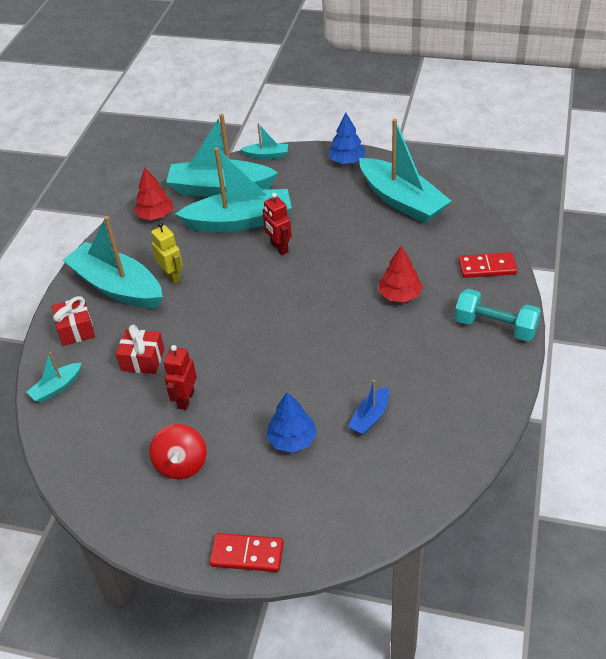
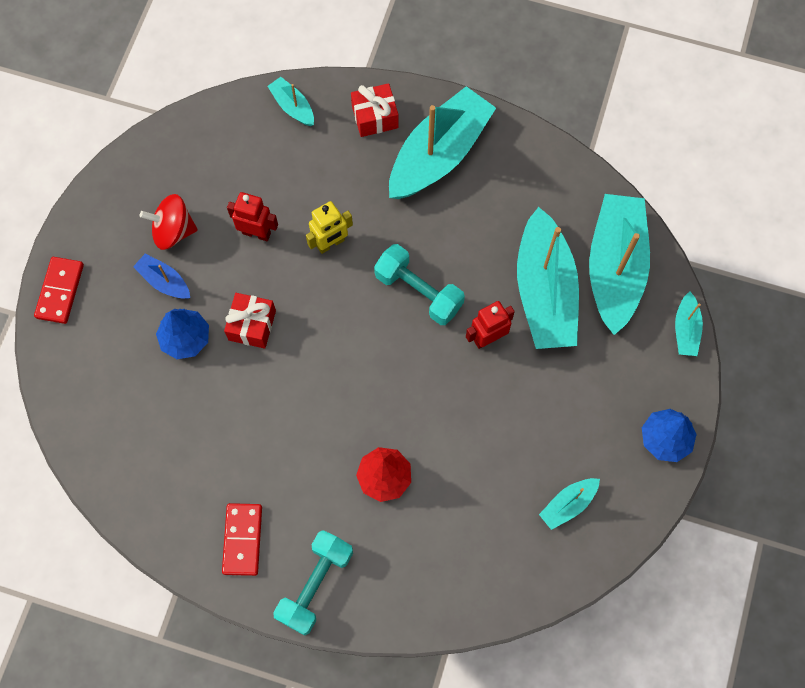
camera: 90 degrees right, 25 degrees up
(143, 360) = (319, 188): red gift -> red gift (252, 325)
(155, 215) = (566, 190): red tree -> none
(172, 276) = (449, 213): yellow robot -> yellow robot (330, 244)
(241, 289) = (418, 291): none -> turquoise dumbbell
(370, 417) = (201, 420): blue boat -> blue boat (164, 281)
(402, 201) = (568, 504): turquoise boat -> turquoise boat, size x0.45
(487, 267) = (421, 596): red domino -> red domino (243, 539)

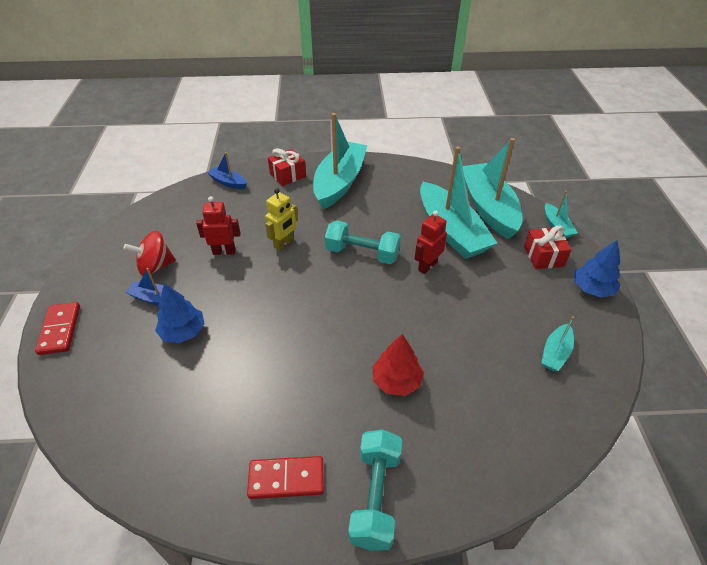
camera: 20 degrees left, 25 degrees down
(243, 539) = (286, 478): red domino -> red domino turned 75 degrees counterclockwise
(252, 325) = (239, 307): red gift -> red gift (543, 256)
(292, 106) = (228, 182): turquoise boat -> blue boat

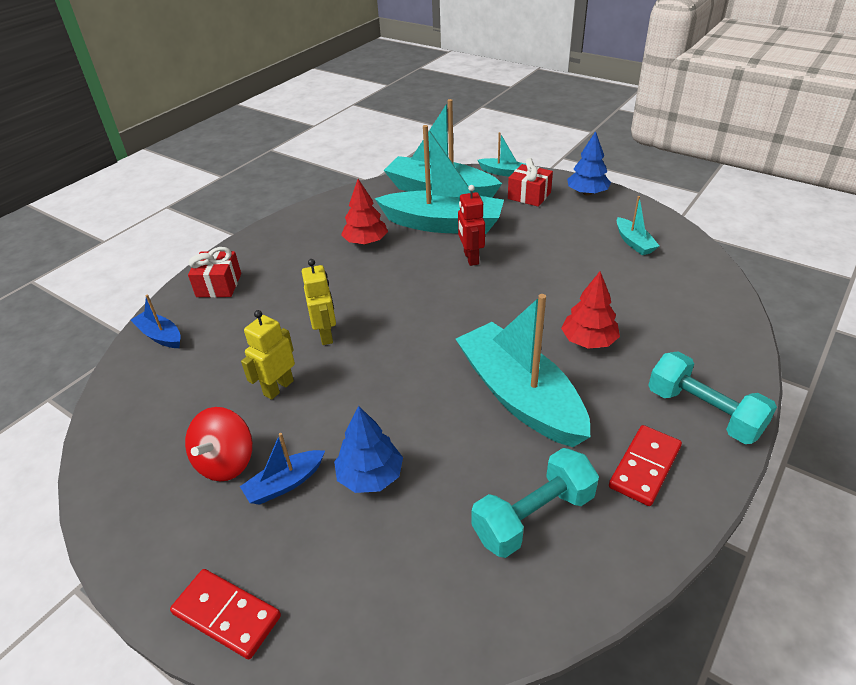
camera: 50 degrees left, 5 degrees down
(224, 251) = (278, 388): red robot -> yellow robot
(228, 182) = (160, 336): blue boat -> blue boat turned 60 degrees clockwise
(339, 182) = (284, 255): turquoise boat -> turquoise boat (519, 396)
(362, 253) = (408, 288): turquoise dumbbell -> turquoise dumbbell (533, 517)
(390, 207) = (366, 242): none -> red tree

